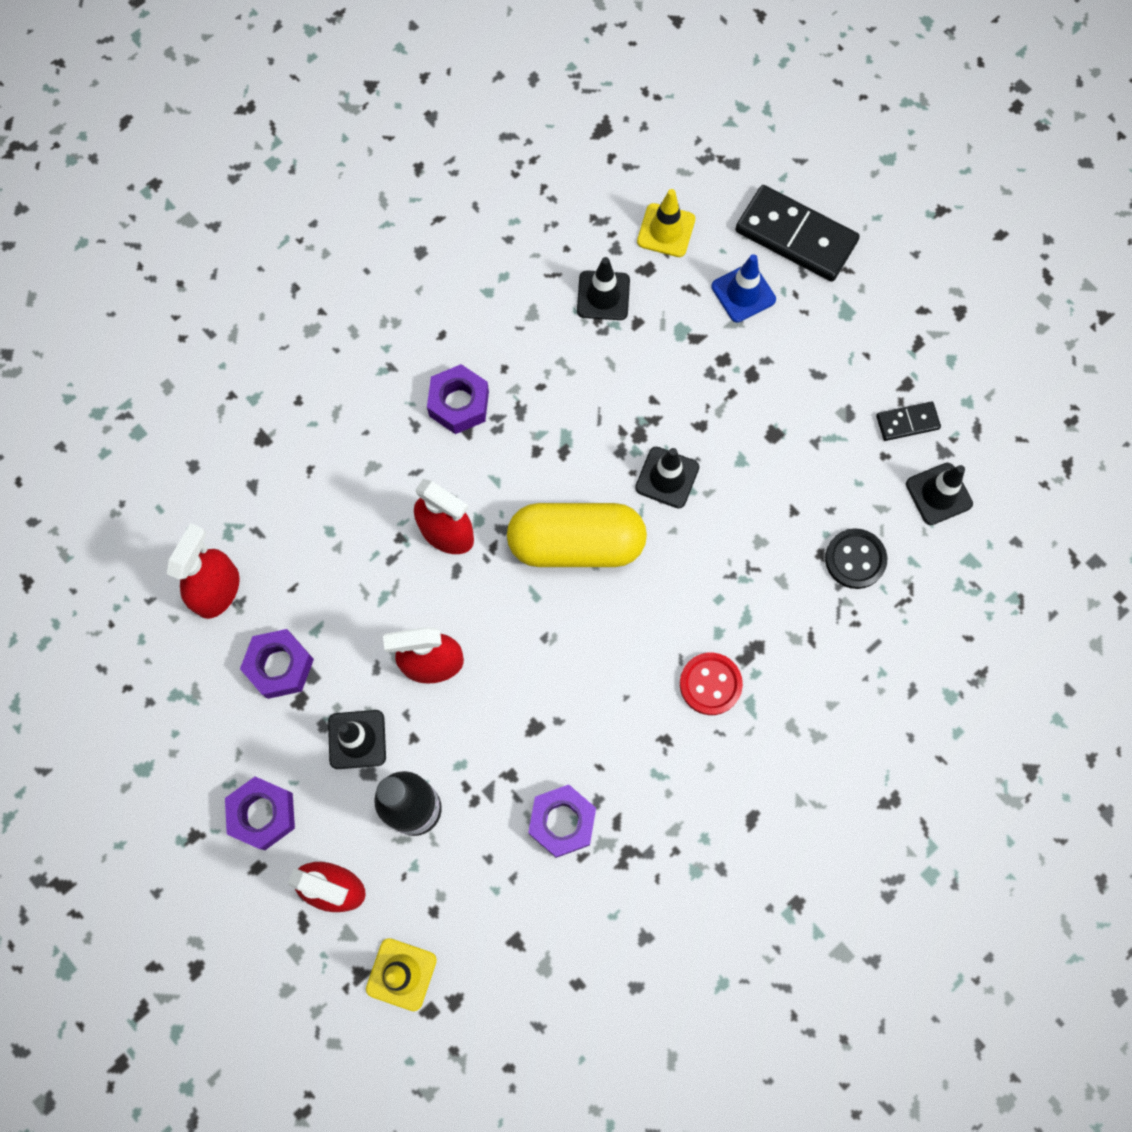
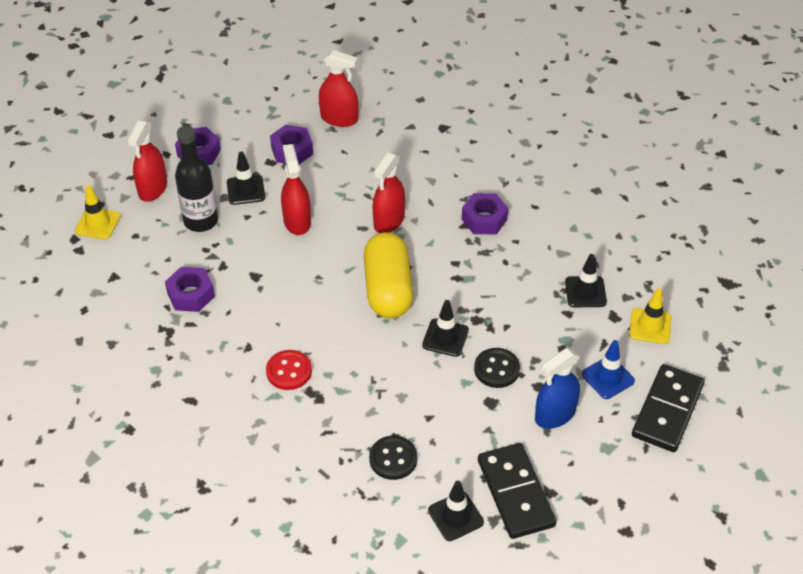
camera: 85 degrees right, 25 degrees down
(722, 420) = (496, 369): none -> black button
(796, 362) = (555, 415): none -> blue spray bottle
(907, 422) = (516, 493): black domino -> black domino, size x1.99

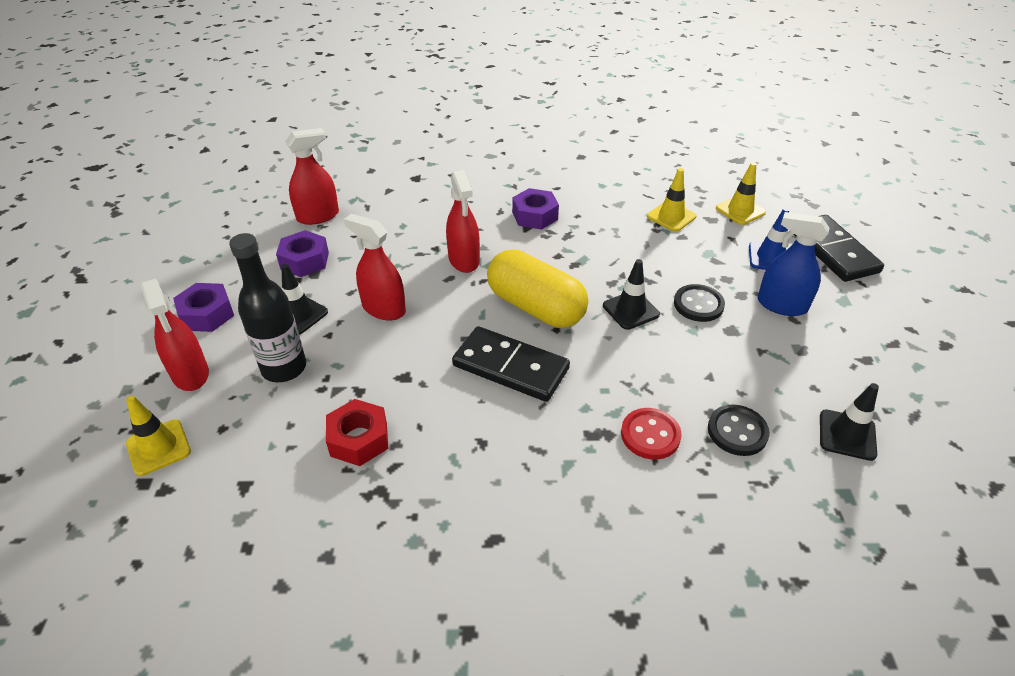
camera: 45 degrees left, 5 degrees down
(191, 295) = (359, 439): purple nut -> red nut
(289, 371) = (549, 432): red button -> red button (650, 435)
(516, 493) = (850, 379): black domino -> black domino (511, 367)
(555, 415) = (781, 305): blue spray bottle -> blue spray bottle turned 105 degrees clockwise
(585, 292) = (671, 217): black traffic cone -> yellow traffic cone

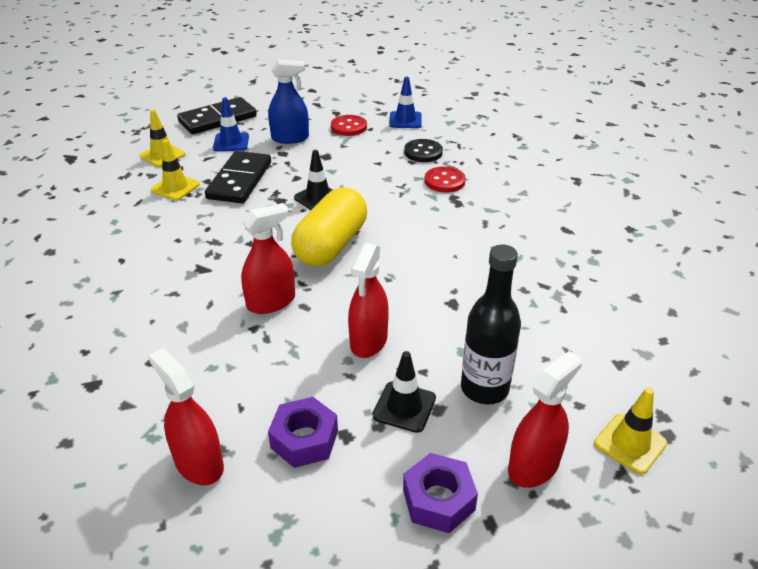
camera: 105 degrees left, 5 degrees down
(359, 439) = (532, 311): red nut -> none
(511, 367) = (411, 247): black domino -> black domino (239, 180)
(535, 216) = (180, 267): purple nut -> none
(698, 304) = (300, 169): black button -> none
(781, 305) = (290, 138): blue spray bottle -> blue spray bottle turned 105 degrees counterclockwise
(818, 365) = (349, 127): none -> red button
(847, 435) = (405, 120): black traffic cone -> blue traffic cone

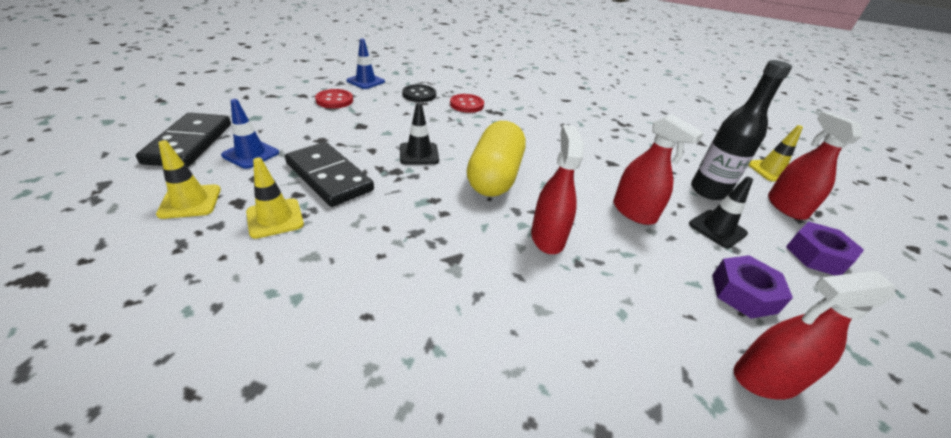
camera: 60 degrees left, 0 degrees up
(290, 138) = (303, 127): blue spray bottle -> none
(331, 245) = (494, 176): yellow capsule -> yellow capsule turned 45 degrees clockwise

